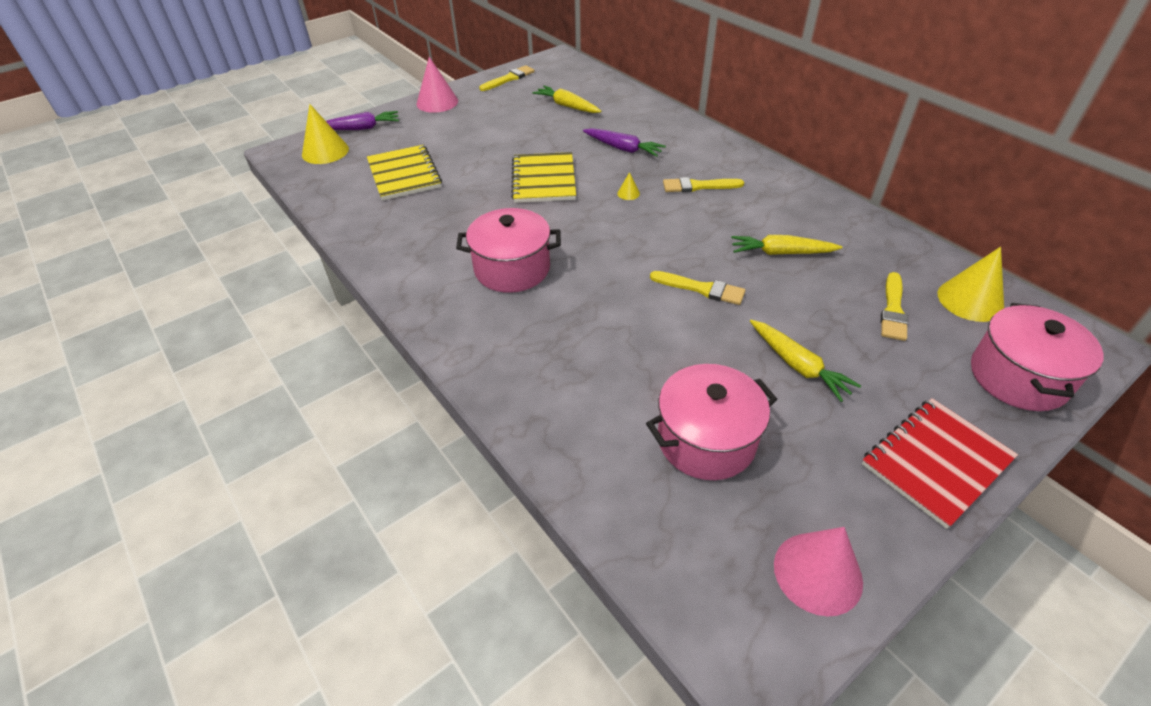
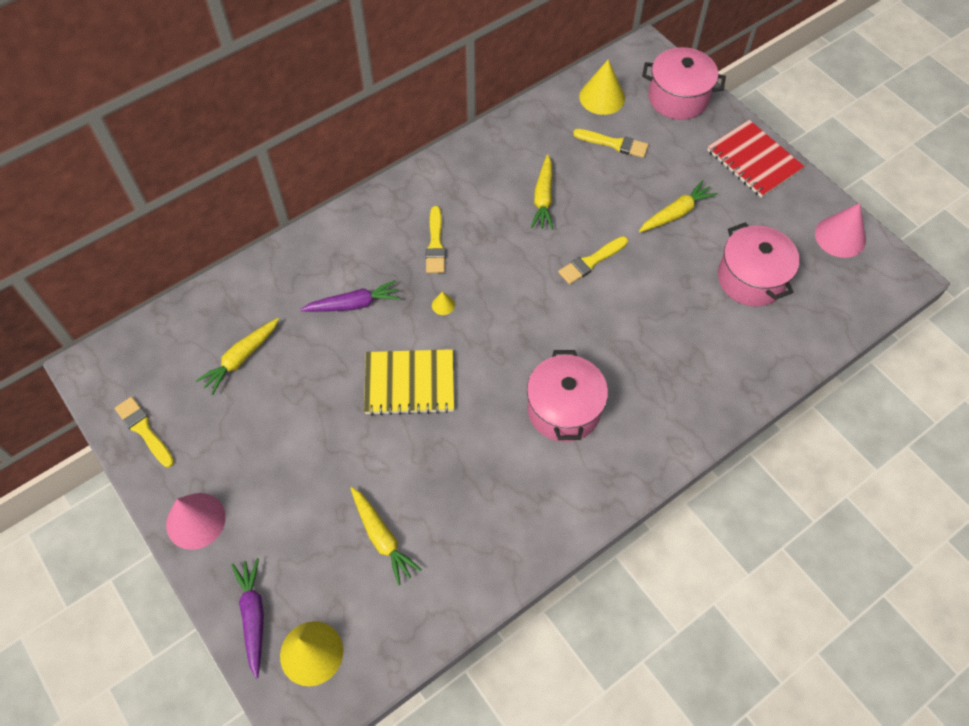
camera: 90 degrees left, 15 degrees up
(404, 174) = (382, 537): yellow notebook -> yellow carrot
(623, 148) = (353, 304): purple carrot -> purple carrot turned 45 degrees clockwise
(701, 289) = (591, 261): yellow brush -> yellow brush turned 150 degrees counterclockwise

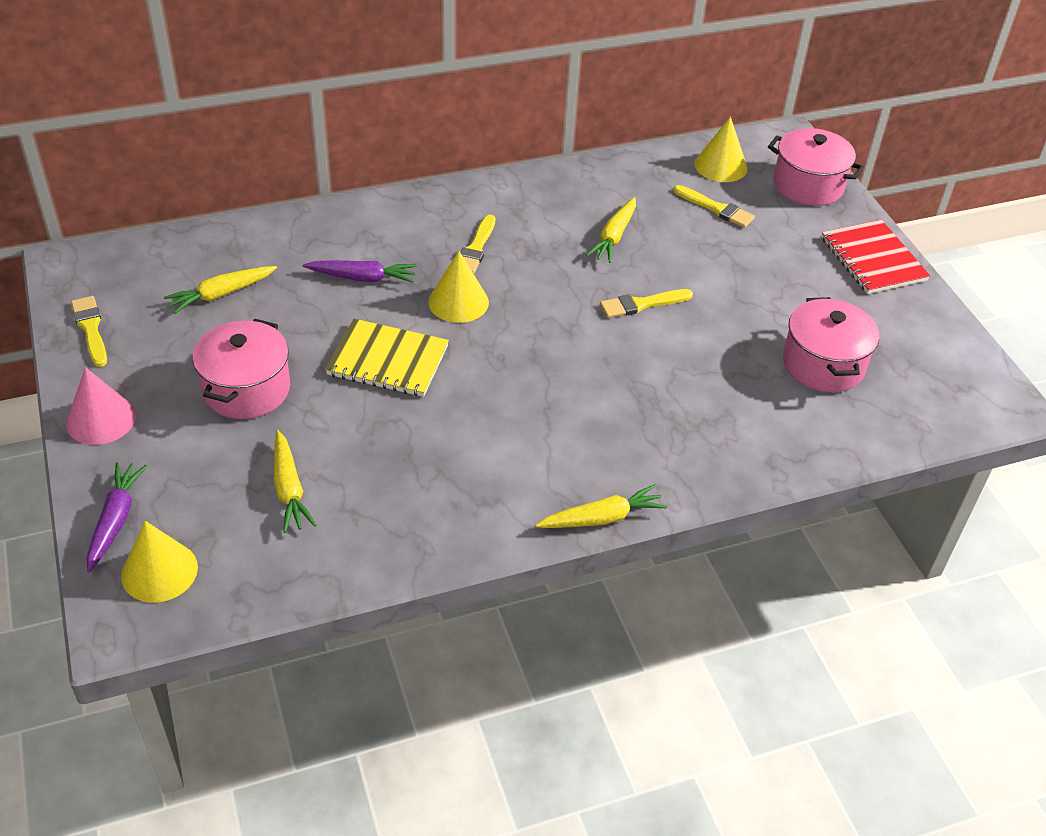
camera: 15 degrees right, 15 degrees down
(443, 305) = (458, 302): yellow cone -> yellow cone, size x2.25
(564, 409) = (548, 428): pink pot -> pink pot (246, 389)
(676, 213) = (760, 285): yellow carrot -> yellow carrot (602, 518)
(840, 236) = (949, 352): pink cone -> none

